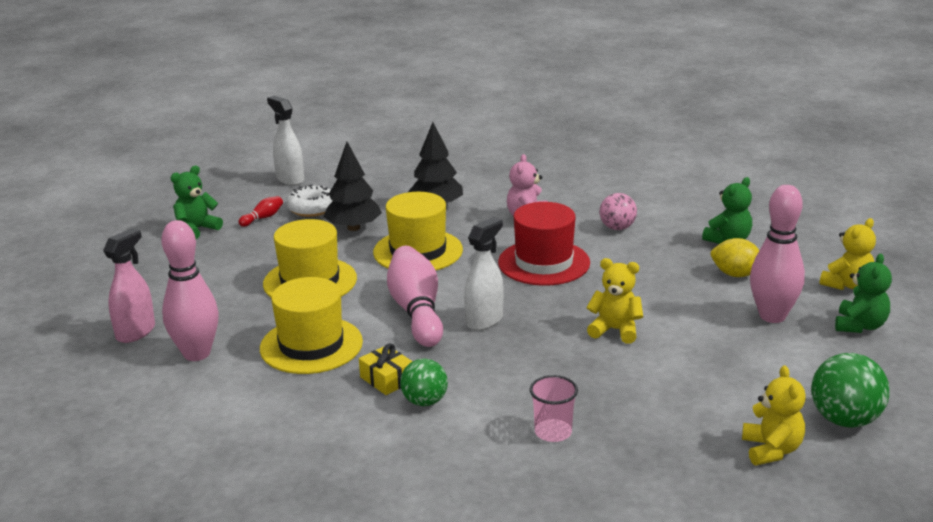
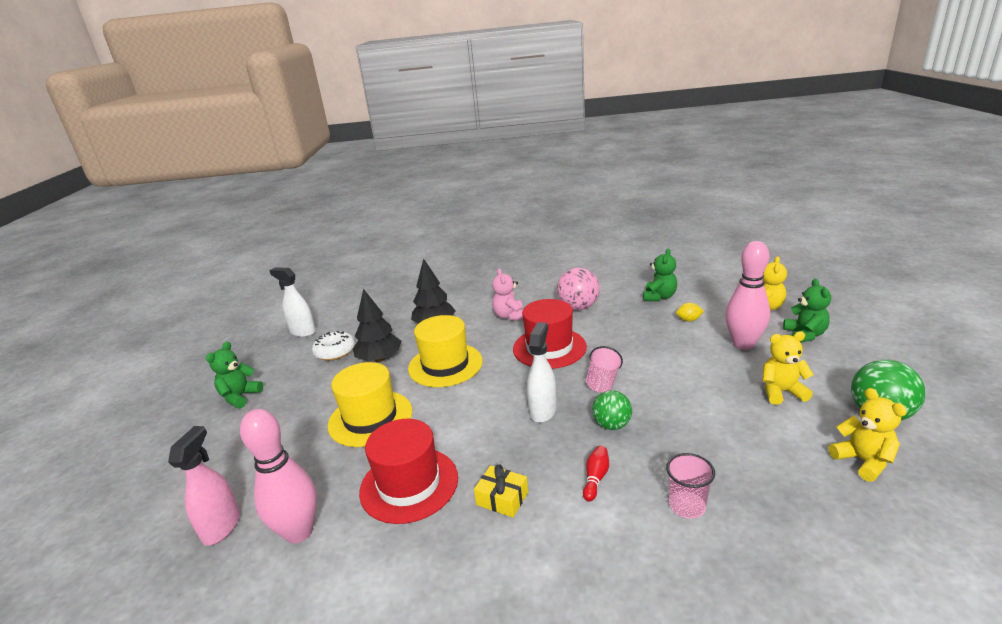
camera: 20 degrees left, 0 degrees up
(263, 218) = (296, 370): red bowling pin -> red bowling pin (596, 478)
(311, 345) = (409, 484): yellow hat -> red hat
(416, 311) = (481, 419): pink bowling pin -> none
(424, 401) = (553, 512): green ball -> green ball (612, 425)
(571, 311) = (602, 382): none -> pink cup
(615, 330) = (649, 389): yellow teddy bear -> yellow teddy bear (781, 392)
(617, 228) = (578, 307): pink ball -> pink ball, size x1.50
(736, 274) = (688, 320): yellow lemon -> yellow lemon, size x0.64

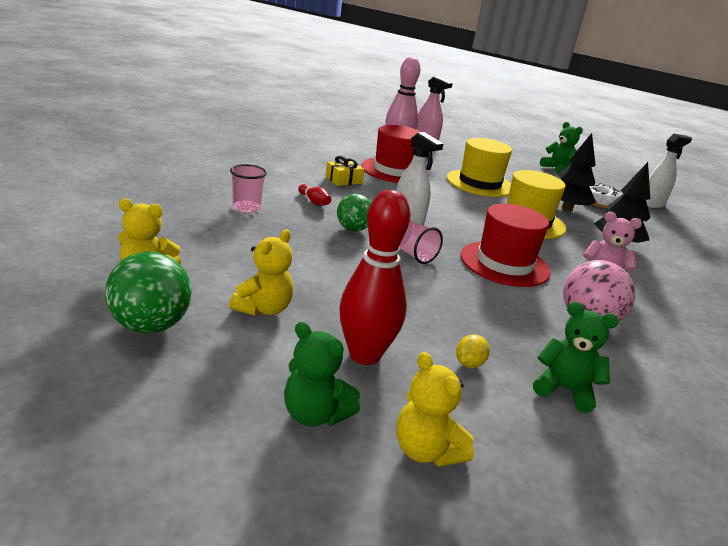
camera: 115 degrees right, 0 degrees up
(659, 297) = (564, 390): green teddy bear -> green teddy bear turned 150 degrees clockwise
(743, 344) = (365, 355): pink bowling pin -> red bowling pin

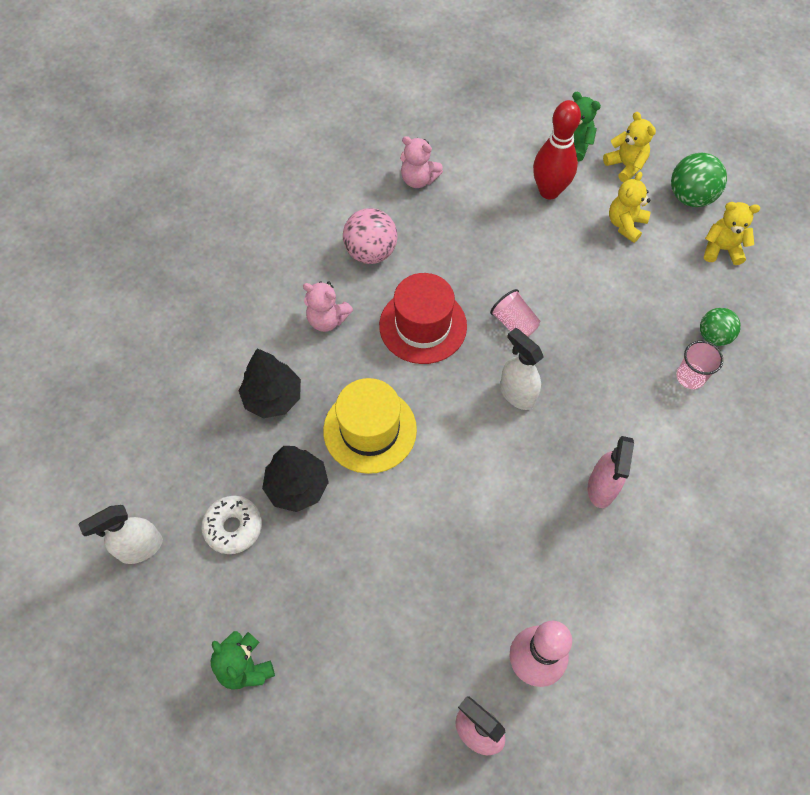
camera: 175 degrees left, 35 degrees up
(314, 202) = (625, 411): red bowling pin -> none
(343, 180) = (601, 488): yellow gift -> pink spray bottle
(353, 229) = (575, 358): green ball -> green ball (713, 336)
(394, 170) = (534, 549): red hat -> none
(426, 451) = (512, 130): yellow teddy bear -> yellow teddy bear (625, 166)
(469, 364) = (479, 193): yellow lemon -> none
(480, 183) = (408, 542): yellow hat -> none
(564, 390) = (418, 179): green teddy bear -> pink teddy bear

